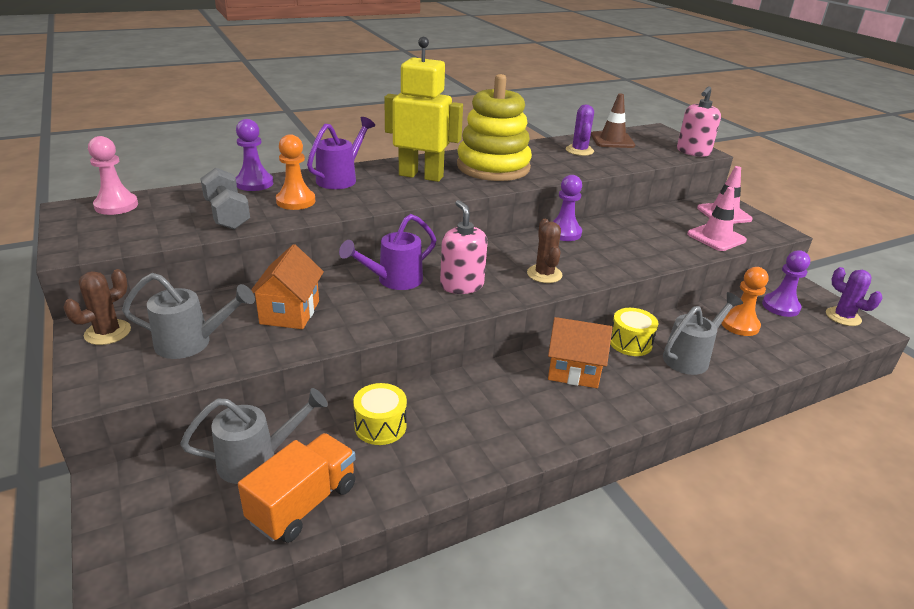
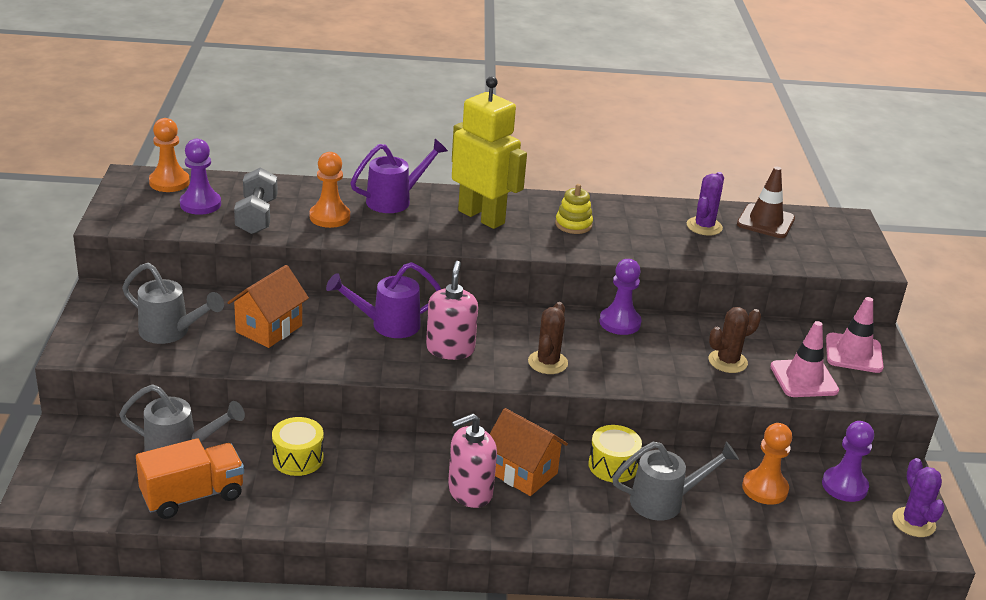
camera: 25 degrees right, 0 degrees up
(107, 332) = (112, 303): brown cactus -> brown cactus (727, 361)
(116, 206) = (169, 182): pink pawn -> orange pawn
(254, 183) = (306, 186): purple pawn -> purple pawn (200, 204)
(493, 167) = (573, 224): yellow stacking toy -> yellow stacking toy, size x0.42
(693, 152) = (856, 263): pink soap dispenser -> pink soap dispenser (469, 492)

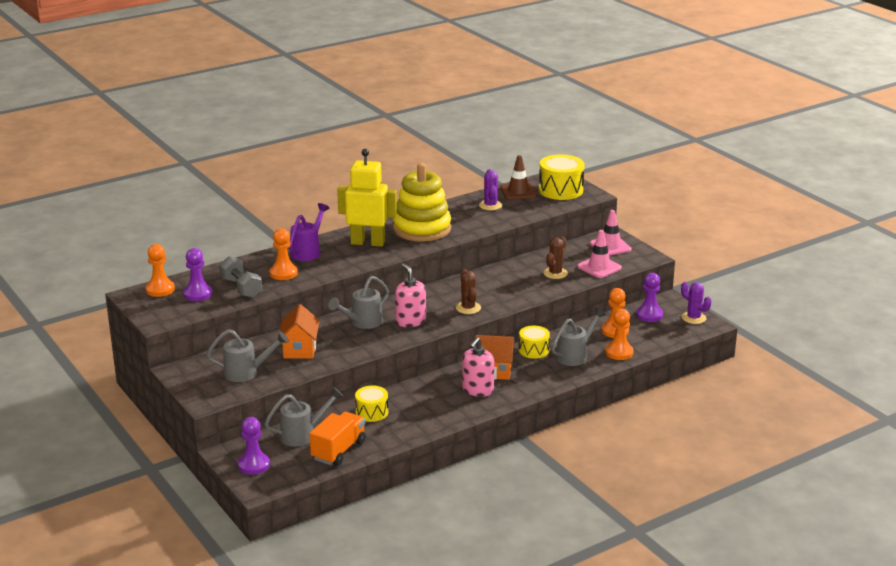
camera: 30 degrees left, 5 degrees down
(388, 325) = (362, 323): purple watering can -> grey watering can
(573, 224) = (422, 229): yellow stacking toy -> yellow stacking toy, size x2.36
(620, 322) = (482, 275): purple pawn -> purple pawn (254, 465)
(736, 527) = (619, 352): none -> orange pawn
(830, 241) = (560, 190): none -> yellow drum

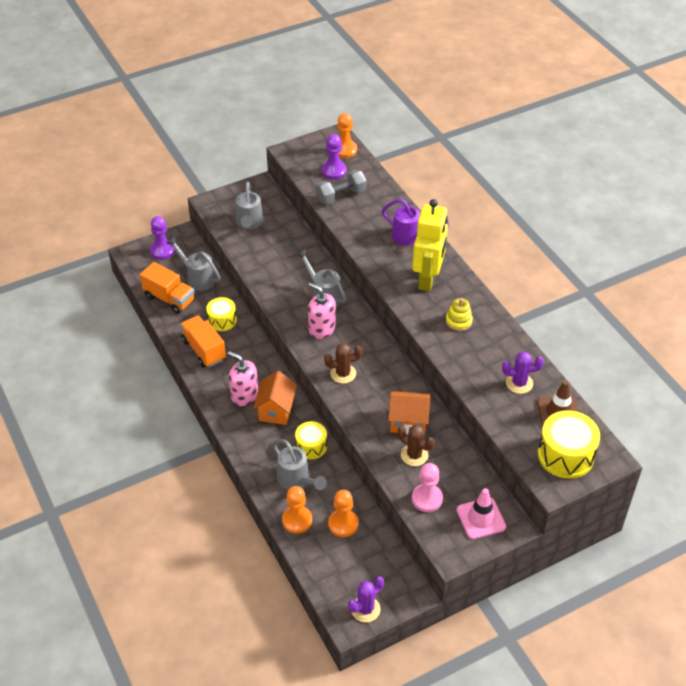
camera: 95 degrees right, 20 degrees up
(283, 273) = (367, 221): orange pawn -> none
(300, 349) = (281, 254): orange house -> orange house (408, 422)
(303, 435) = (197, 278): grey watering can -> grey watering can turned 150 degrees clockwise
(410, 321) = (322, 329): pink soap dispenser -> pink soap dispenser turned 120 degrees counterclockwise
(418, 420) = (203, 350): none -> orange truck
(422, 229) = (458, 321): yellow stacking toy -> yellow stacking toy, size x0.42
(599, 267) = (427, 499): pink traffic cone -> pink pawn
(649, 315) = (376, 564): purple pawn -> none

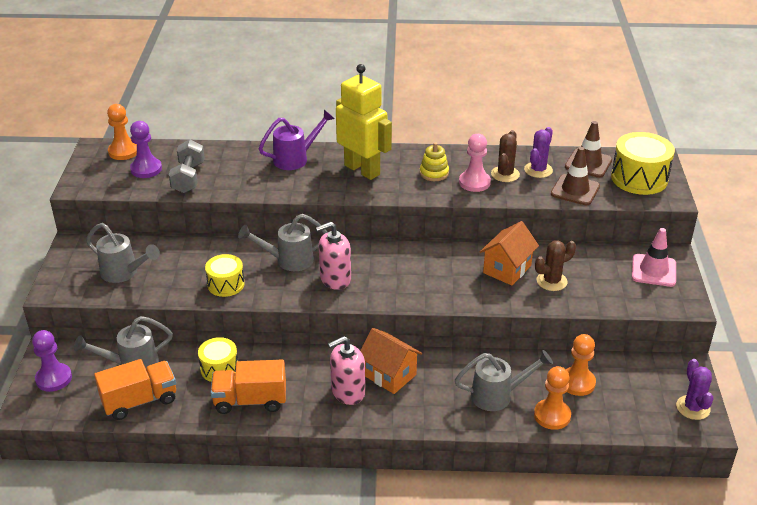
camera: 60 degrees left, 10 degrees down
(311, 446) = (459, 367): yellow drum -> yellow drum (226, 284)
(343, 373) = (410, 287): brown cactus -> brown cactus (505, 174)
(427, 499) = (611, 294): pink pawn -> pink pawn (474, 182)
(509, 417) = (575, 190): none -> brown traffic cone

